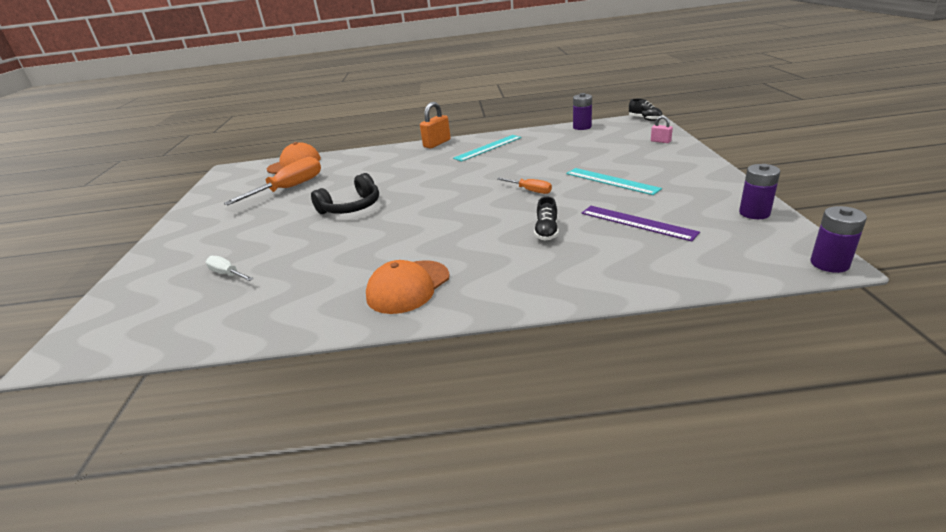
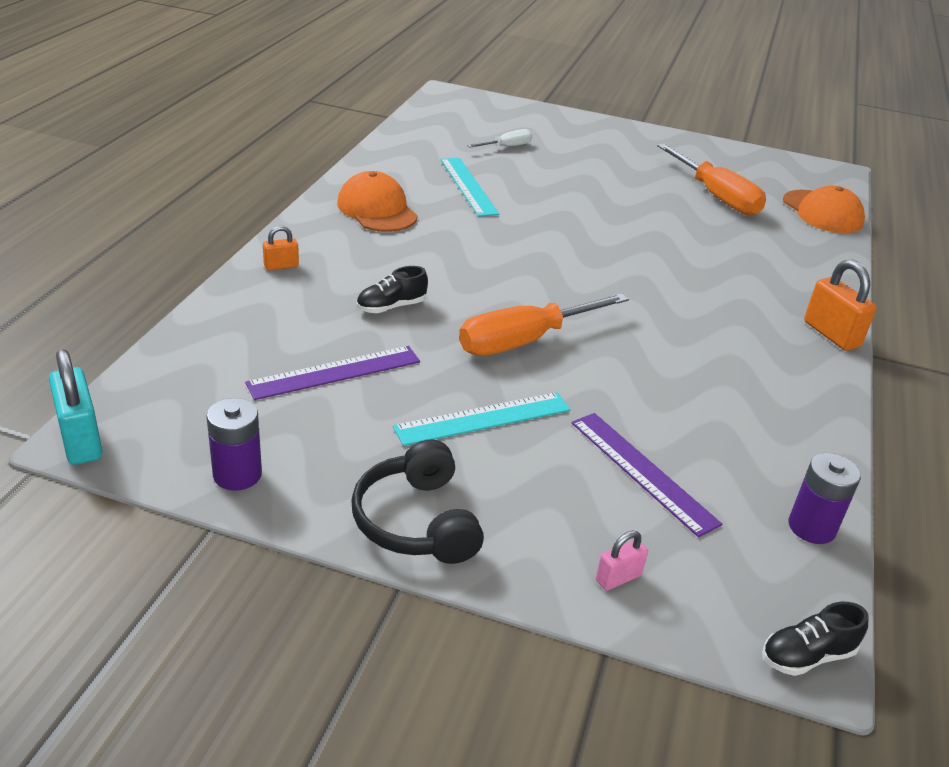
camera: 105 degrees right, 5 degrees up
(351, 207) = (607, 219): black headphones -> black headphones (416, 521)
(488, 148) = (761, 372): turquoise ruler -> turquoise ruler (468, 186)
(530, 191) = (525, 341): orange screwdriver -> orange screwdriver, size x1.92
(546, 232) = (391, 307): black shoe -> black shoe turned 60 degrees counterclockwise
(548, 289) = (281, 266): none -> orange padlock
(595, 150) = (642, 471): none -> purple ruler
(829, 264) = (80, 440): purple battery -> turquoise padlock

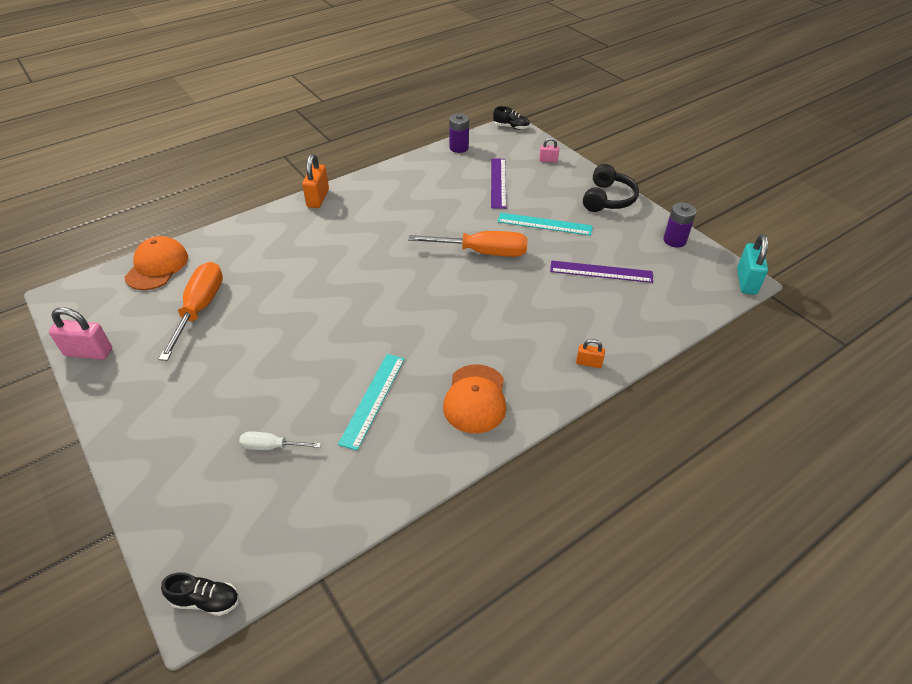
camera: 140 degrees left, 10 degrees up
(391, 307) = (538, 301): black shoe -> black shoe (206, 600)
(734, 152) = (89, 352): none -> pink padlock

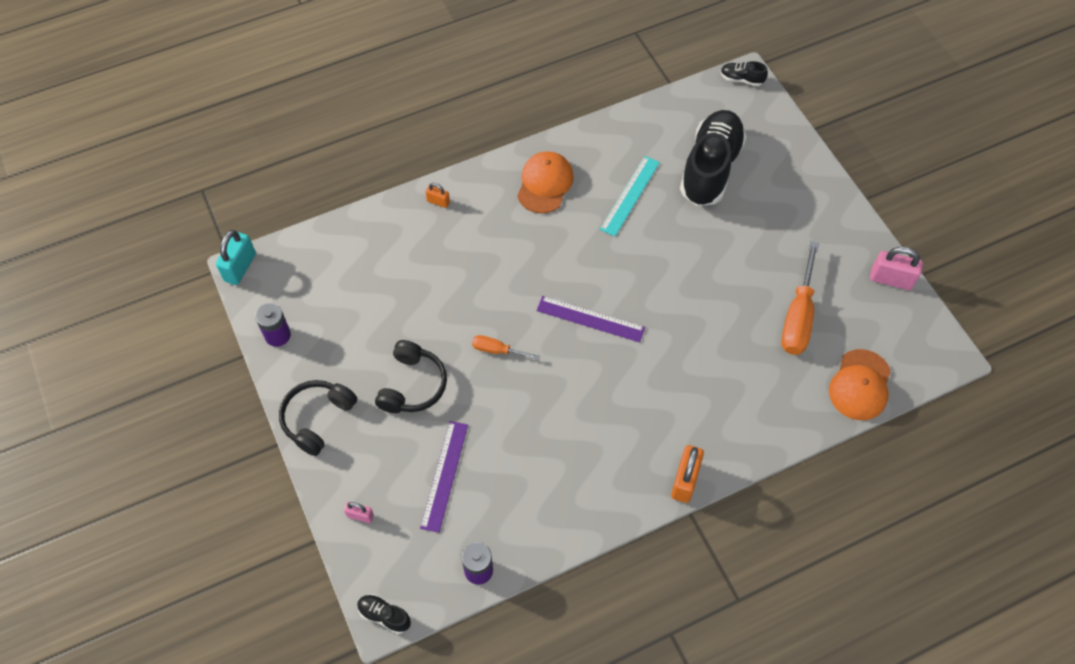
camera: 170 degrees left, 15 degrees up
(272, 446) = (710, 168): white screwdriver -> black shoe
(482, 252) = (497, 350): orange screwdriver -> orange screwdriver, size x0.52
(544, 224) = (412, 385): turquoise ruler -> black headphones
(601, 272) = (380, 302): purple ruler -> purple ruler (590, 319)

